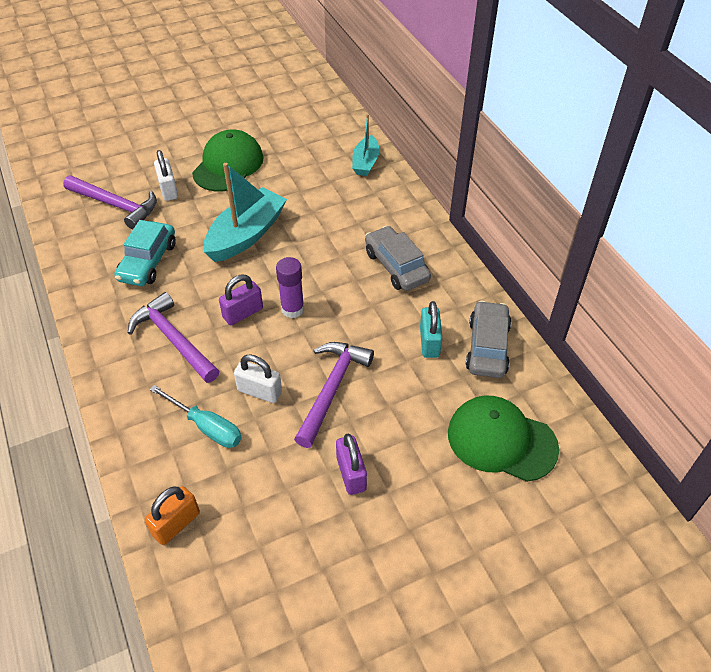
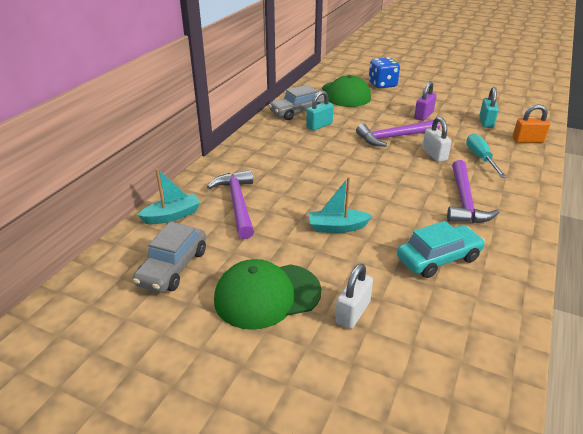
camera: 130 degrees left, 15 degrees down
(116, 205) = (423, 335): purple hammer -> purple hammer (238, 203)
(243, 313) = (401, 188): purple padlock -> none
(246, 235) = (337, 227): turquoise boat -> turquoise boat, size x0.59
(260, 531) = (486, 122): none -> turquoise padlock
(292, 309) = (368, 172): purple glue stick -> none
(396, 266) = (276, 155): grey car -> grey car (173, 267)
(499, 522) = (382, 85): none -> blue dice

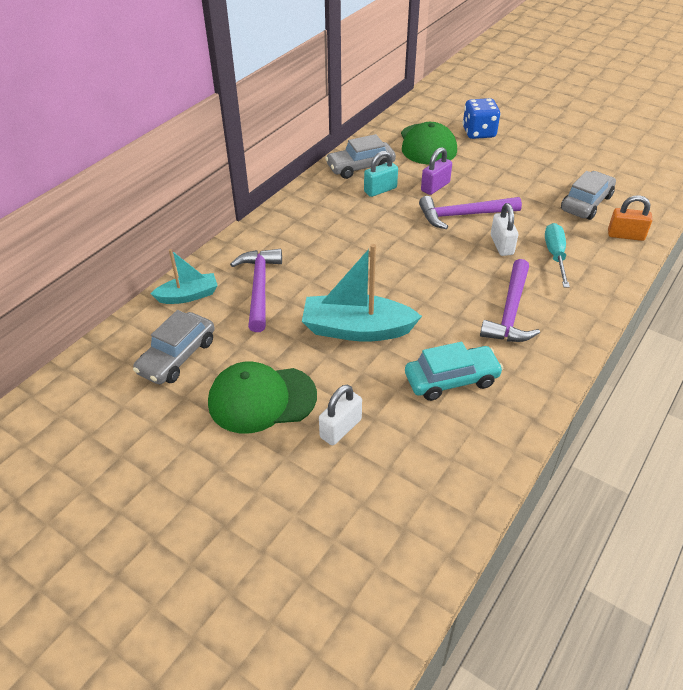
camera: 10 degrees right, 10 degrees up
(337, 227) = (357, 329): turquoise boat -> turquoise boat, size x1.69
(423, 115) = (512, 186): purple padlock -> purple padlock (435, 187)
(486, 122) = (586, 203): turquoise padlock -> grey car

